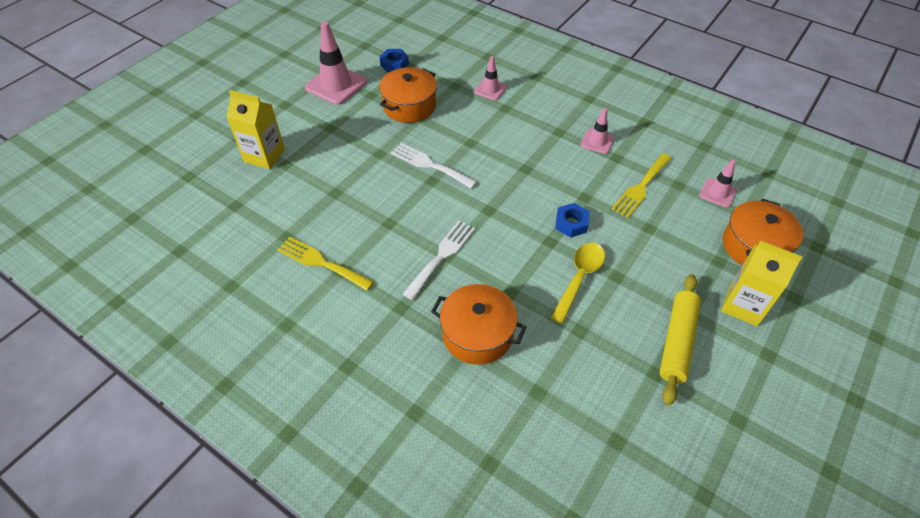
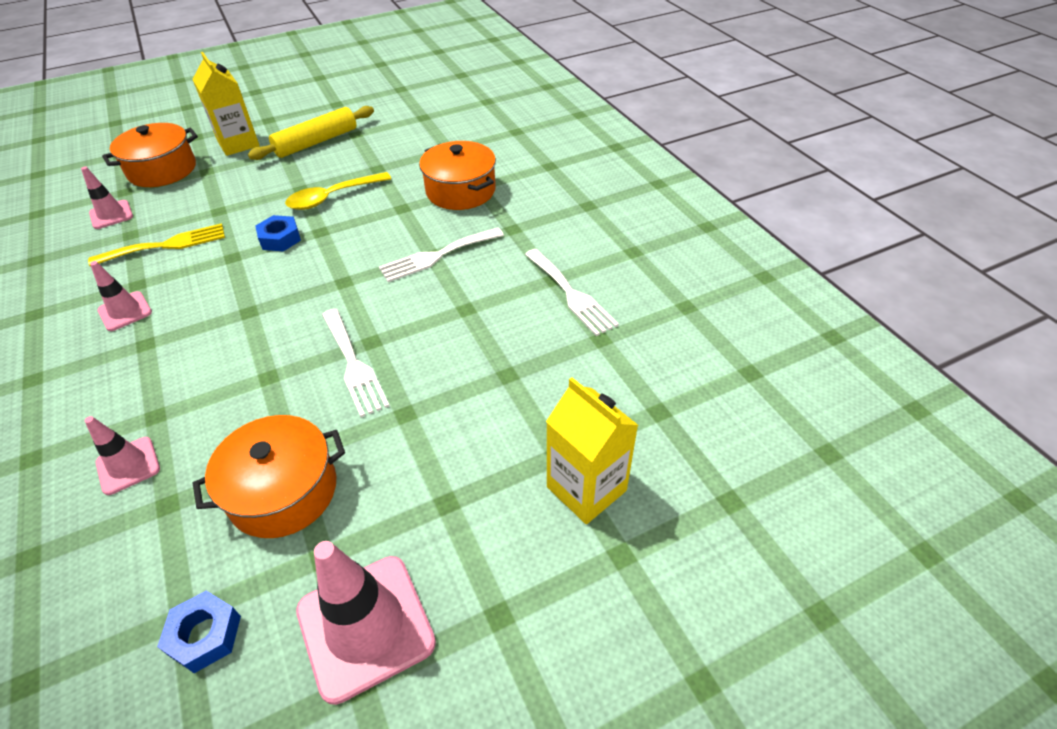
camera: 150 degrees left, 5 degrees down
(321, 263) = (571, 294): yellow fork -> white fork

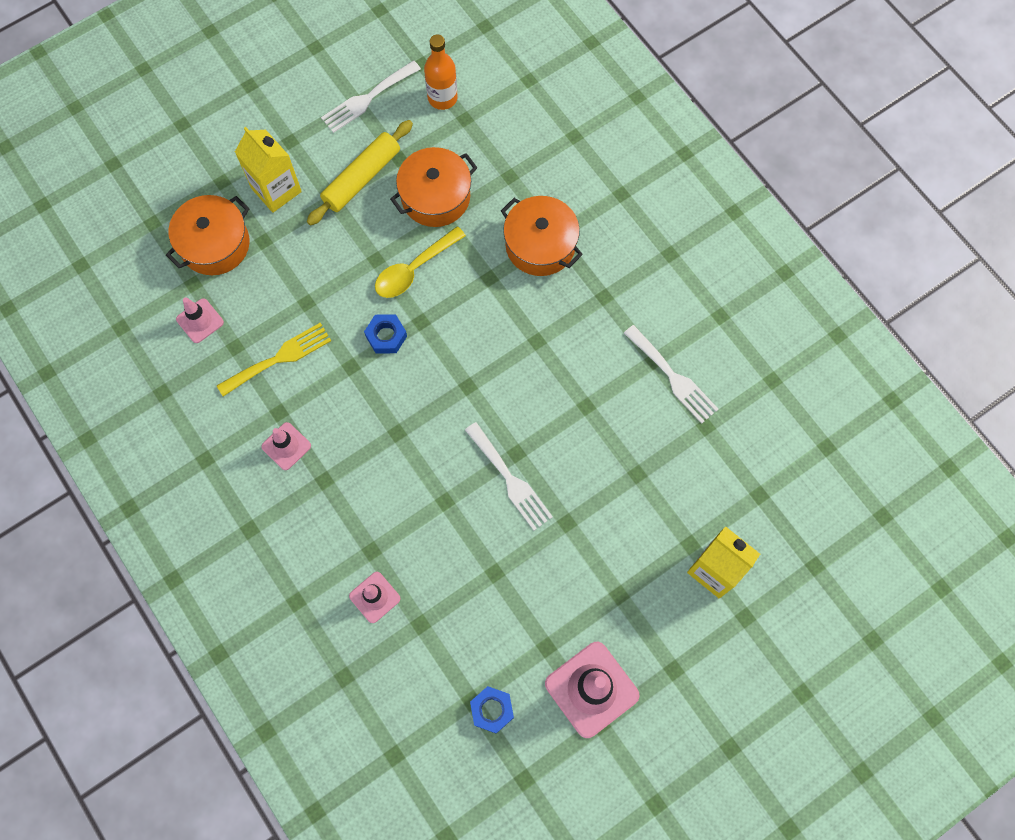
camera: 10 degrees left, 25 degrees up
(283, 491) = (500, 602): orange pot -> orange pot (435, 197)
(409, 106) = (442, 98): none -> orange bottle
(437, 256) = (543, 342): white fork -> white fork (367, 99)

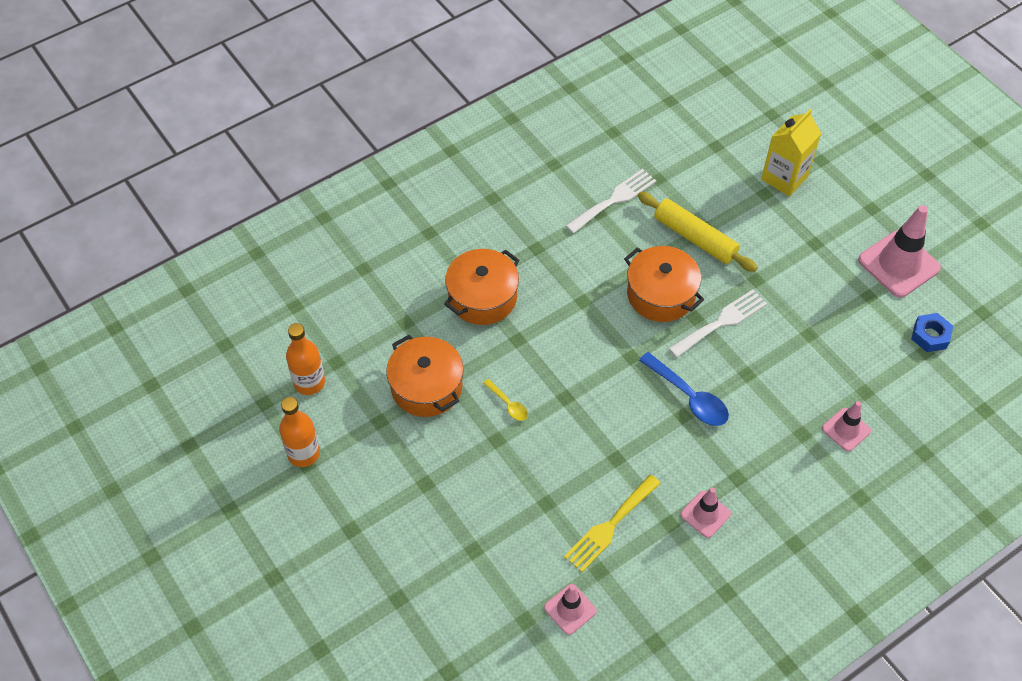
camera: 90 degrees left, 15 degrees down
(215, 244) = (477, 600): orange pot -> orange pot (661, 294)
(276, 190) = (411, 540): yellow carton -> none
(279, 358) = (610, 526): yellow fork -> yellow fork turned 105 degrees counterclockwise
(362, 178) = (401, 455): yellow rolling pin -> yellow rolling pin (695, 238)
(367, 99) = (303, 453): white fork -> orange bottle
(386, 336) = (582, 427): blue nut -> none
(414, 269) = (508, 404): yellow spoon -> yellow spoon, size x0.55
(418, 440) = (689, 396): none -> blue spoon

